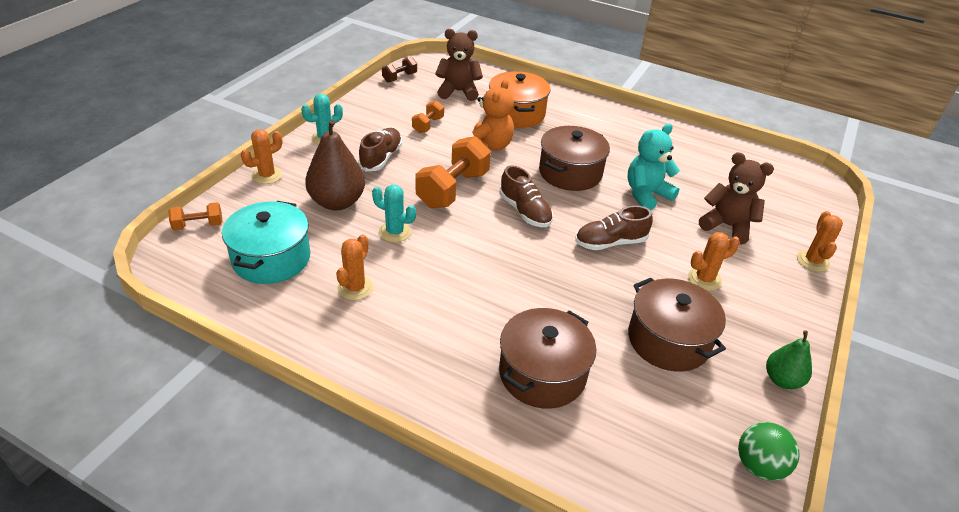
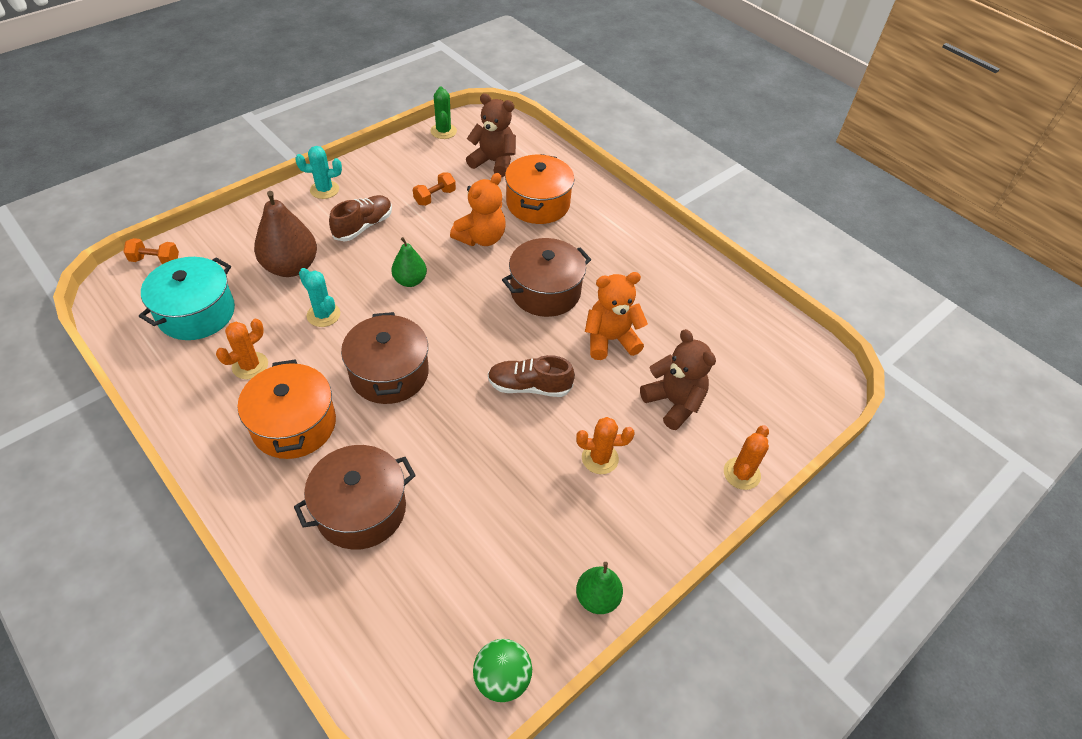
camera: 20 degrees right, 10 degrees up
(267, 175) = (245, 220): orange cactus -> none
(399, 77) = (443, 131): brown dumbbell -> green cactus
(431, 324) = (294, 425): none -> orange pot
(453, 189) = (410, 281): orange dumbbell -> green pear
(525, 211) = (465, 325): brown shoe -> none
(646, 195) = (610, 340): turquoise teddy bear -> orange teddy bear
(668, 340) = (510, 515): brown pot -> brown pot (389, 373)

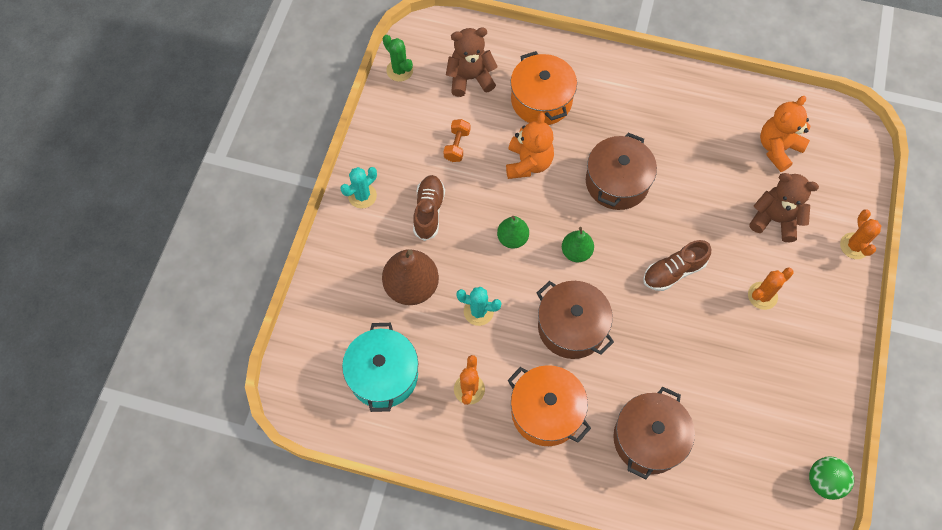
camera: 30 degrees left, 15 degrees up
(155, 260) = (299, 352): orange dumbbell -> none
(597, 598) = (835, 393): green pear -> green pear (576, 252)
(610, 340) = (695, 195): orange teddy bear -> orange teddy bear (778, 148)

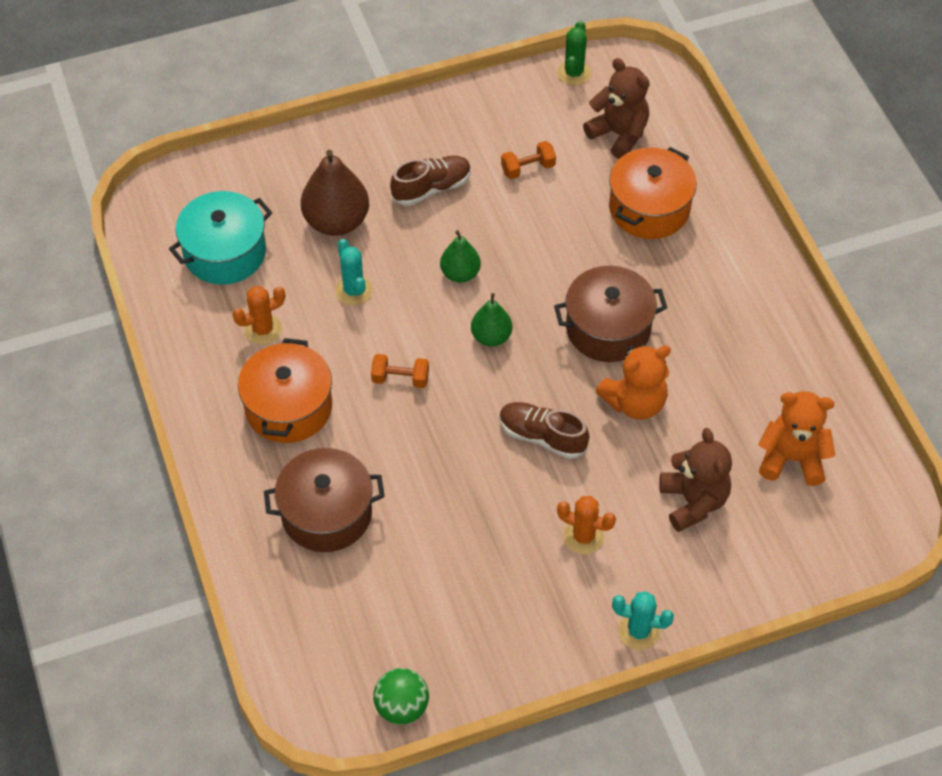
camera: 55 degrees right, 10 degrees down
(362, 196) = (403, 126): turquoise cactus -> turquoise cactus (638, 631)
(528, 163) = (561, 239): orange teddy bear -> orange teddy bear (635, 402)
(571, 327) = (400, 379): brown pot -> orange dumbbell
(854, 246) = (728, 600): orange cactus -> none

